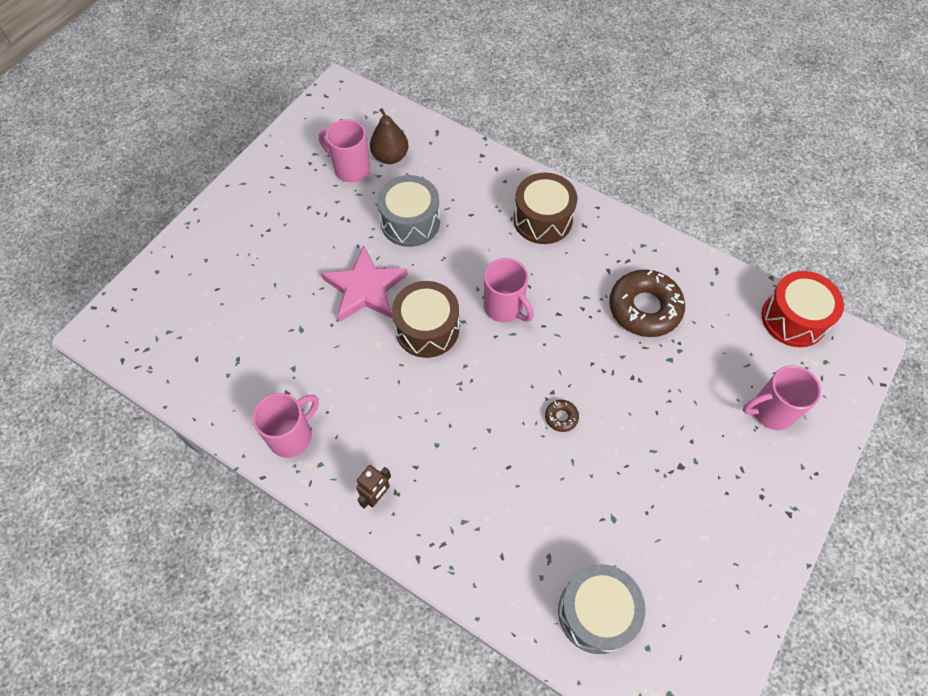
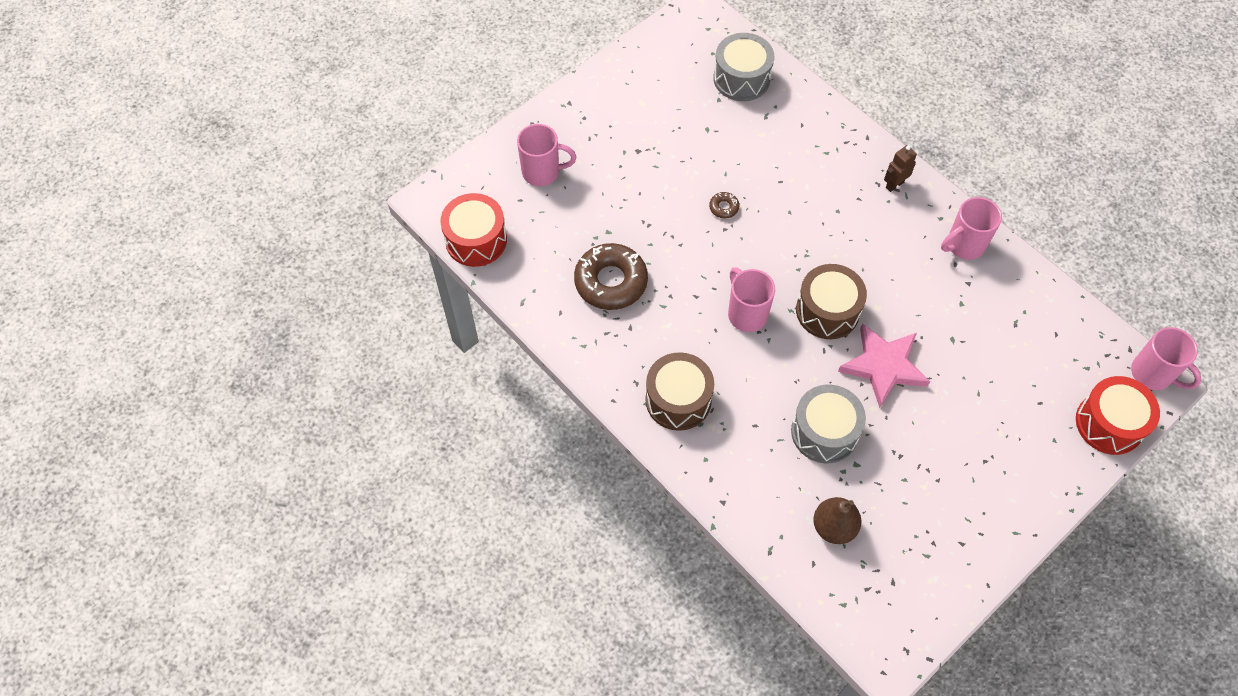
camera: 165 degrees left, 0 degrees up
(153, 284) = (1109, 423): none -> red drum
(351, 169) = (884, 521): pink mug -> pink mug (1152, 374)

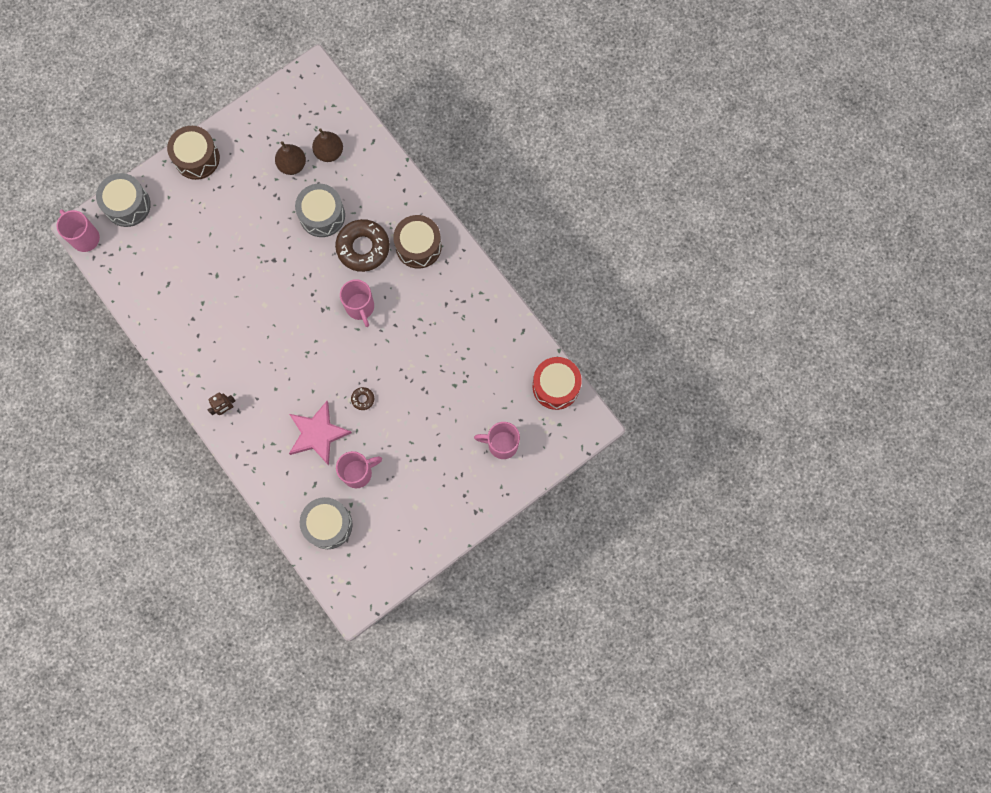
camera: 175 degrees left, 15 degrees up
(611, 282) = (456, 342): brown donut -> brown donut (363, 248)
(827, 311) = (301, 305): brown drum -> brown drum (197, 158)
(883, 366) = (270, 259): pink star -> pink star (317, 434)
(885, 503) = (292, 165): none -> brown pear
(964, 245) = (186, 350): pink mug -> pink mug (358, 473)
(1109, 423) = (127, 205): red drum -> grey drum

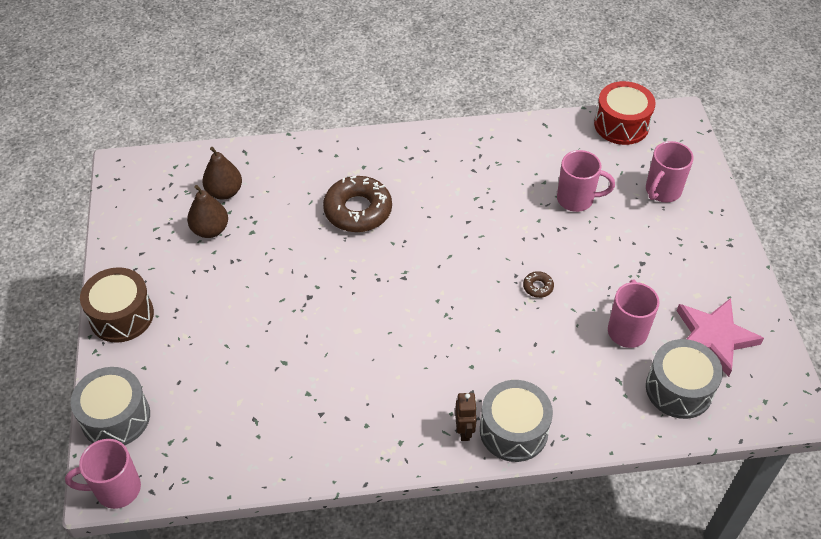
camera: 60 degrees left, 25 degrees down
(317, 434) = (555, 349): pink star -> pink star (713, 338)
(322, 215) = (291, 229): grey drum -> grey drum (513, 430)
(360, 307) = (426, 242): pink mug -> pink mug (576, 199)
(418, 246) = (392, 165): brown drum -> none

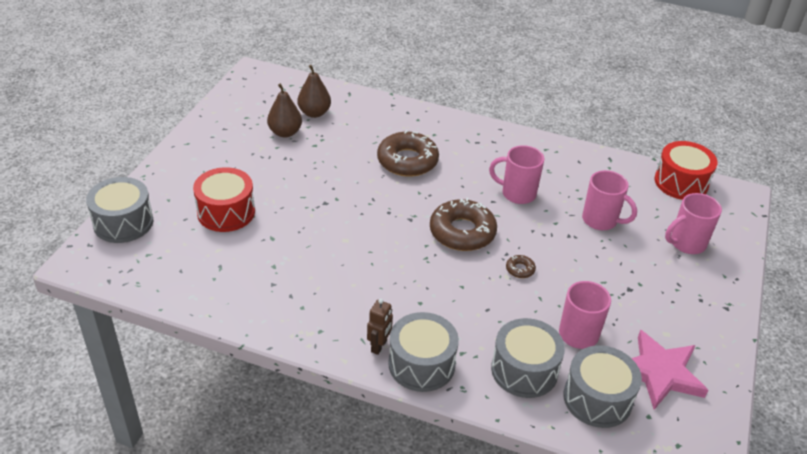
camera: 25 degrees right, 10 degrees down
(116, 489) = (86, 268): pink mug -> pink mug (517, 193)
(121, 316) = (179, 161): brown drum -> none
(216, 354) = (226, 212): none -> red drum
(461, 270) = (462, 232): none -> brown donut
(604, 391) = (524, 370): none -> grey drum

